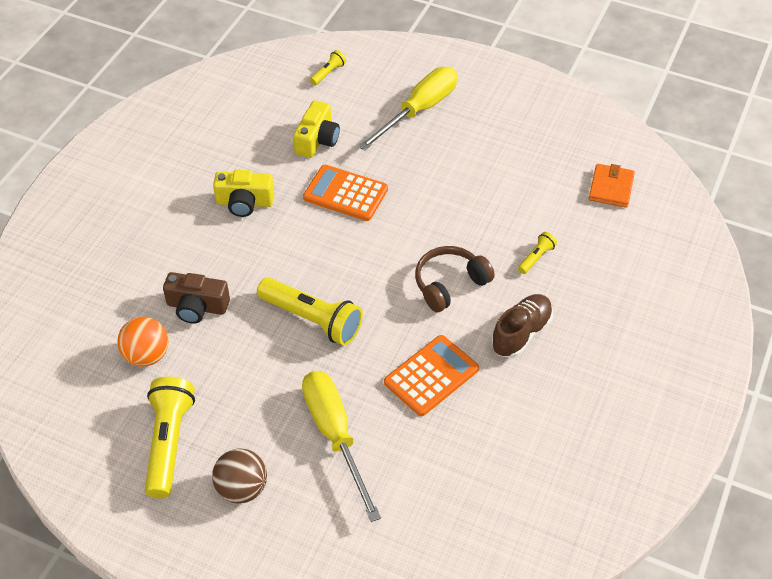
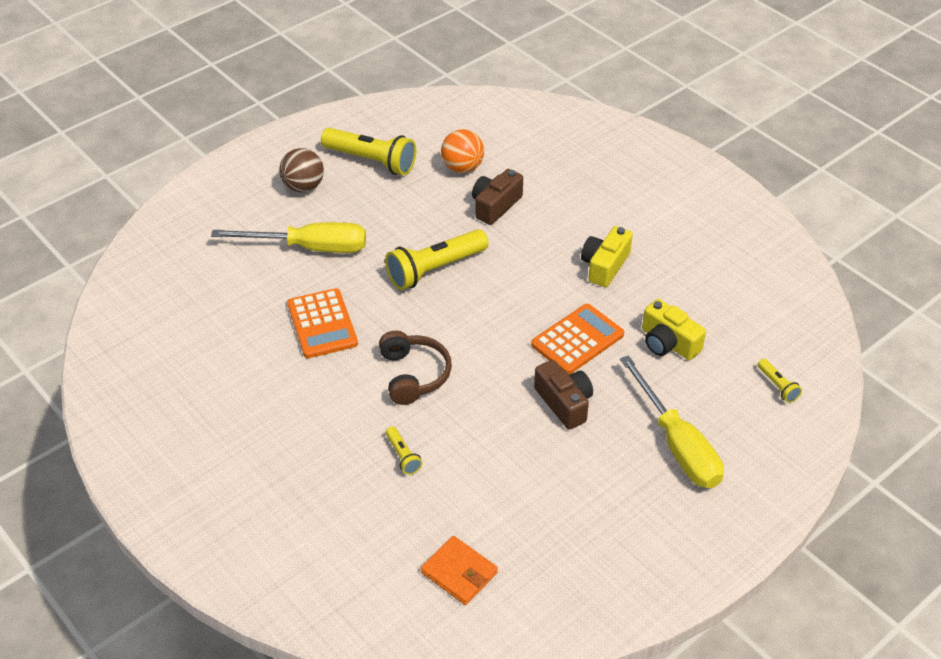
camera: 115 degrees right, 5 degrees down
(419, 181) = (564, 403): none -> brown camera
(521, 333) = (321, 404): brown shoe -> none

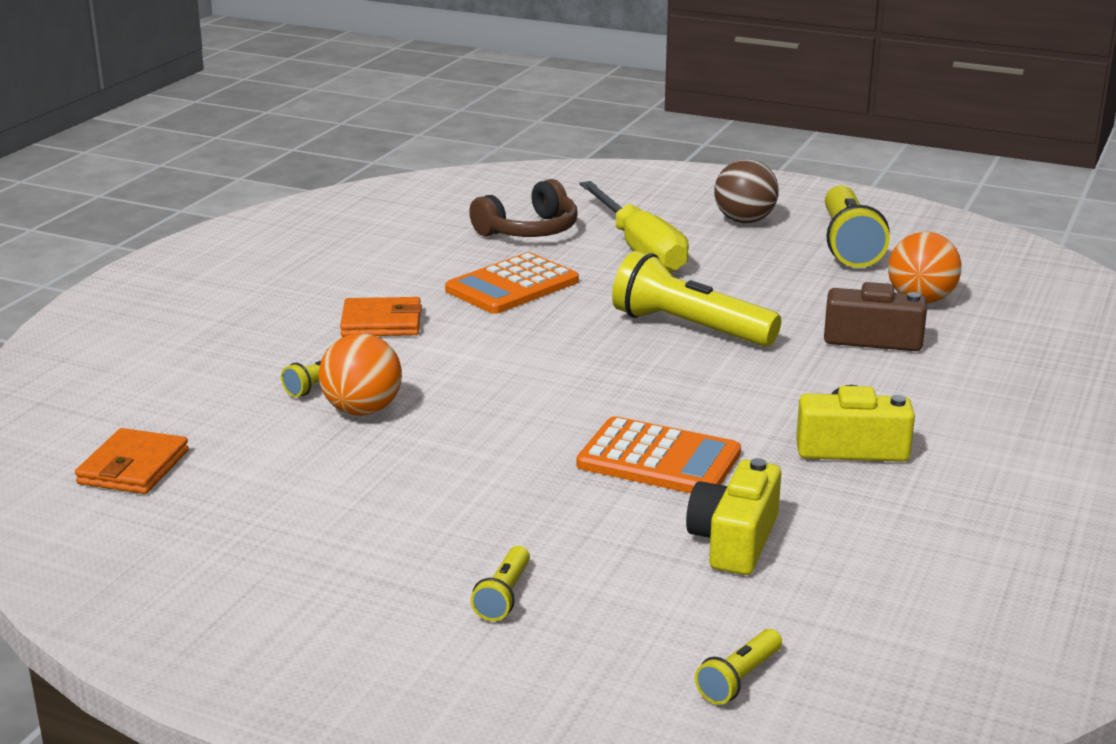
camera: 65 degrees right, 20 degrees down
(333, 402) = (381, 322): none -> orange wallet
(413, 375) = (473, 358): brown headphones -> brown headphones (529, 230)
(450, 445) = (362, 410): none -> orange ball
(564, 403) = (513, 477): brown camera -> none
(677, 444) = (503, 596): yellow screwdriver -> yellow flashlight

